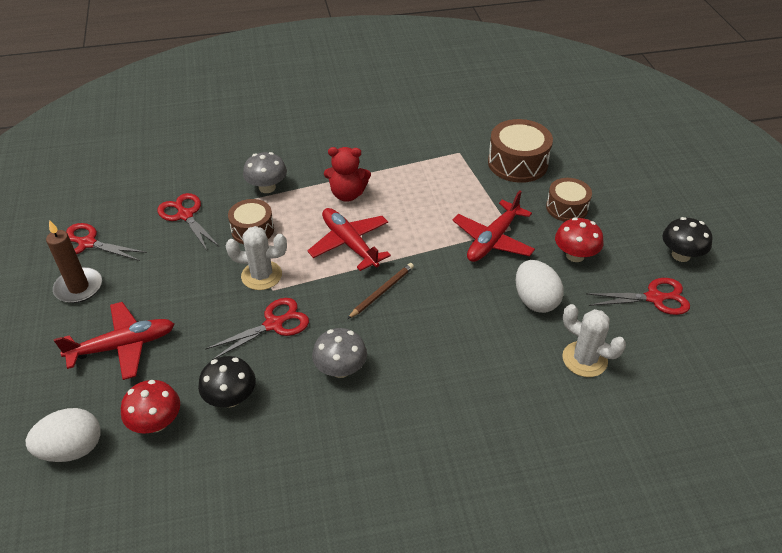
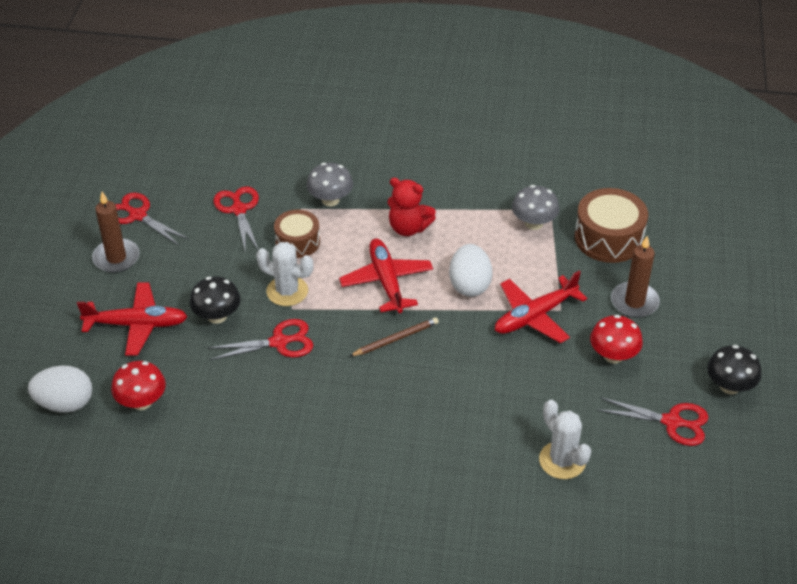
camera: 20 degrees right, 0 degrees up
(231, 398) = (213, 399): black mushroom -> black mushroom (217, 316)
(340, 369) = (322, 402): grey mushroom -> grey mushroom (533, 223)
(535, 300) = (545, 390): white egg -> white egg (469, 285)
(566, 208) = (634, 302): brown drum -> brown candle

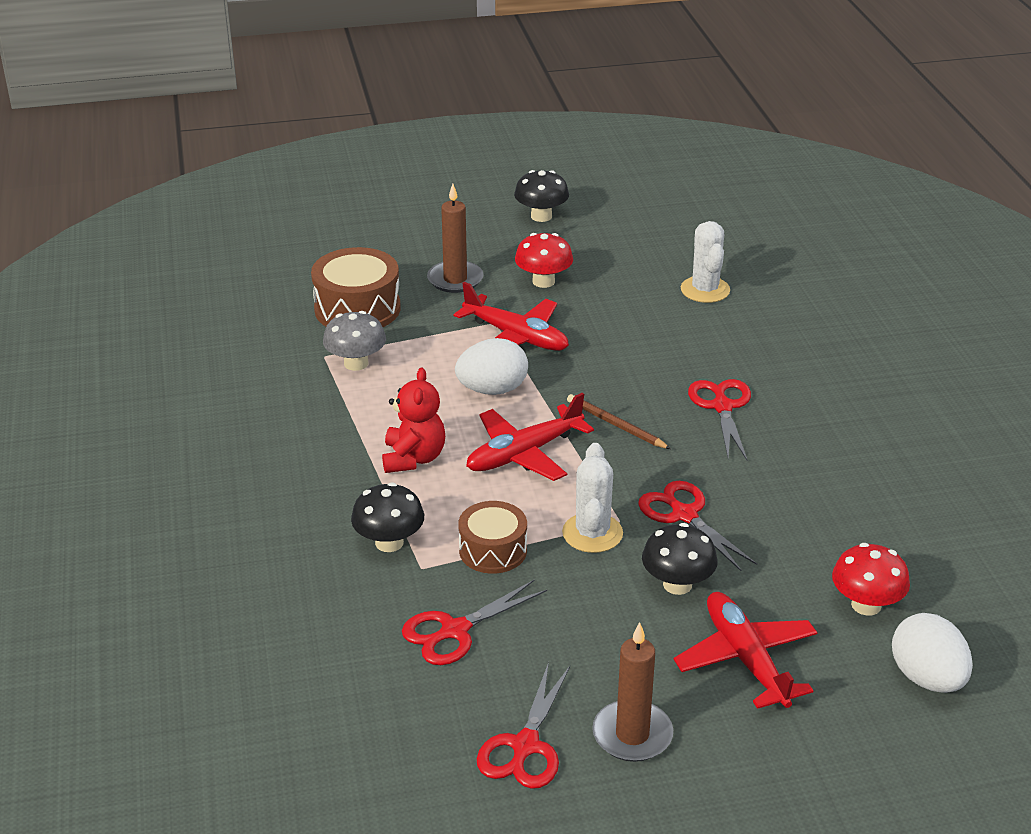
camera: 110 degrees left, 10 degrees down
(330, 200) = (389, 542): grey mushroom -> black mushroom
(562, 460) = (705, 290): white cactus -> white cactus turned 45 degrees counterclockwise
(672, 422) = (610, 240): red scissors -> red scissors (722, 406)

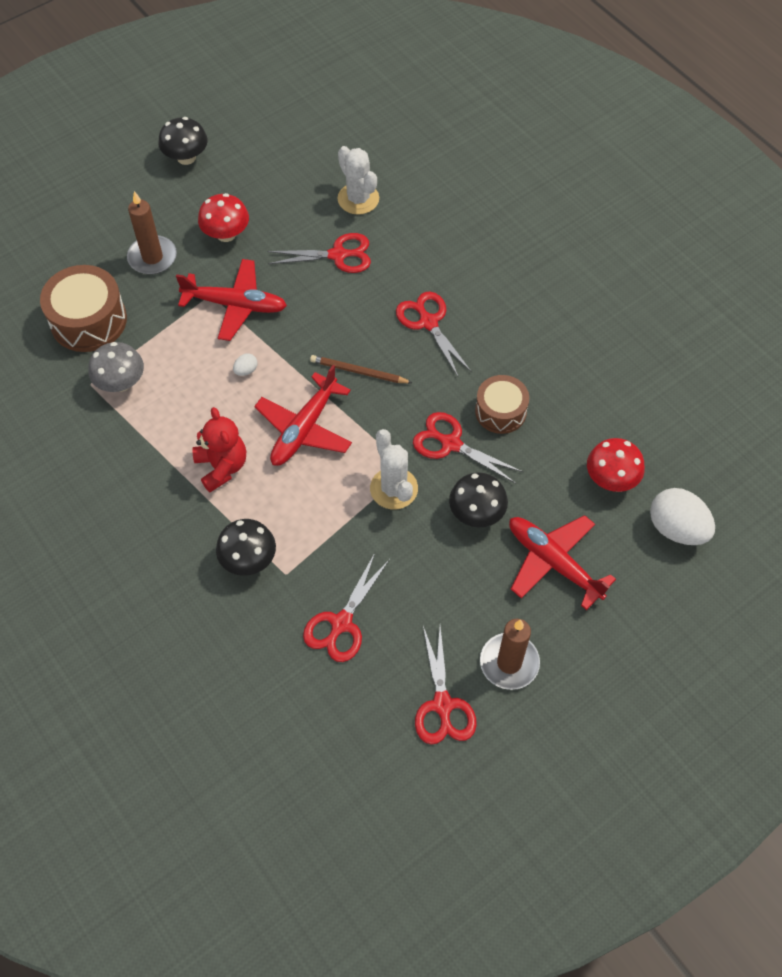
camera: 25 degrees left, 25 degrees up
(492, 390) = (246, 370): white egg -> white egg, size x0.43
(493, 550) = (330, 535): brown drum -> brown drum (500, 411)
(654, 327) = (338, 255): none -> red scissors

